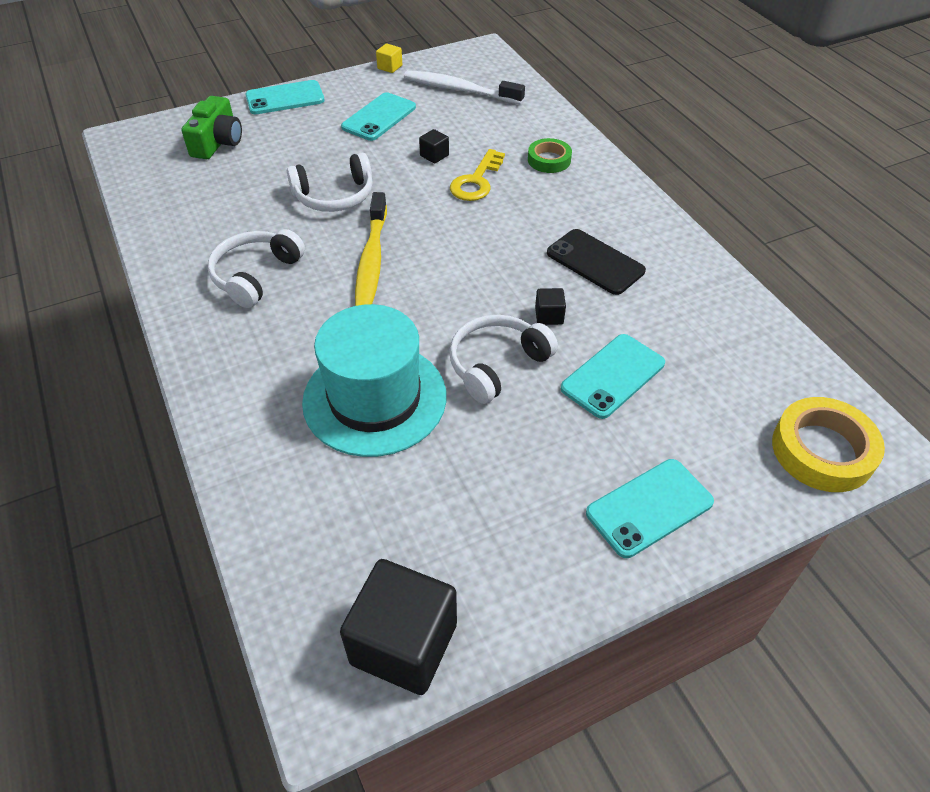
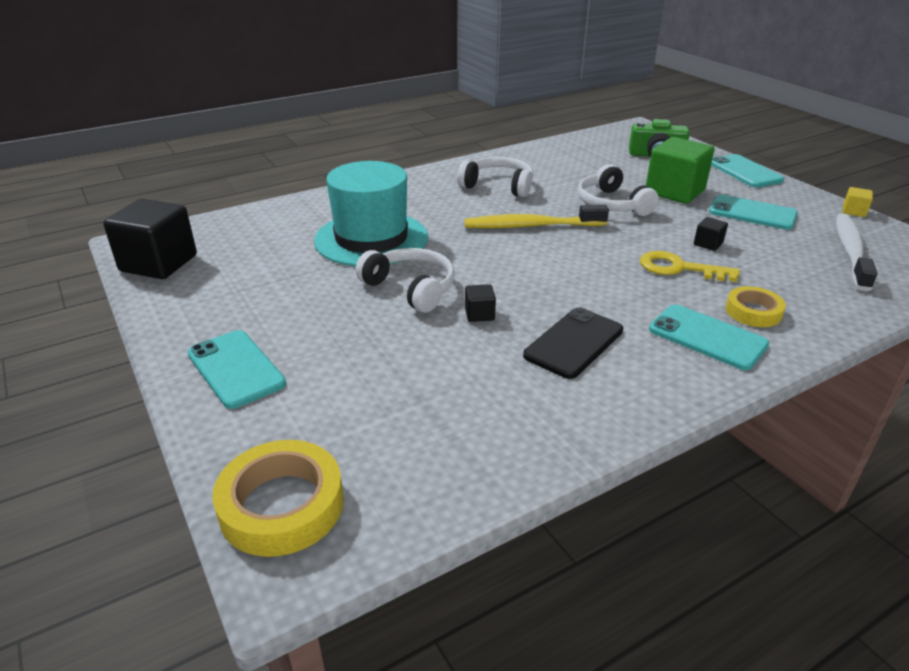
camera: 85 degrees right, 15 degrees down
(318, 150) = (674, 192): none -> green cube
(549, 160) = (753, 312): green tape -> yellow tape
(613, 376) = (399, 352): turquoise phone -> turquoise phone (707, 337)

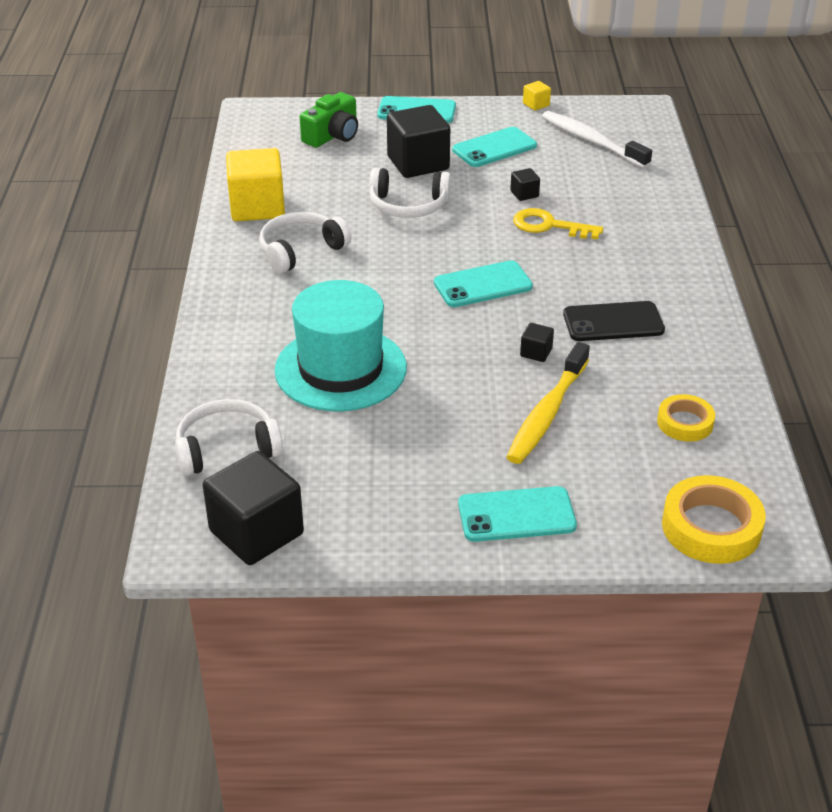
camera: 60 degrees left, 5 degrees up
(411, 288) = (461, 375): white headphones -> white headphones (227, 448)
(529, 159) = (257, 207): none -> yellow cube
(531, 226) = (407, 266): yellow toothbrush -> yellow toothbrush (547, 413)
(573, 343) = (613, 322): black phone -> black phone turned 75 degrees counterclockwise
(674, 192) = (418, 163): green cube -> black cube
(679, 268) = (549, 226): yellow key -> yellow key turned 60 degrees clockwise
(707, 337) = (651, 260): turquoise phone -> turquoise phone (483, 285)
(753, 312) = (635, 225): yellow tape -> yellow tape (685, 423)

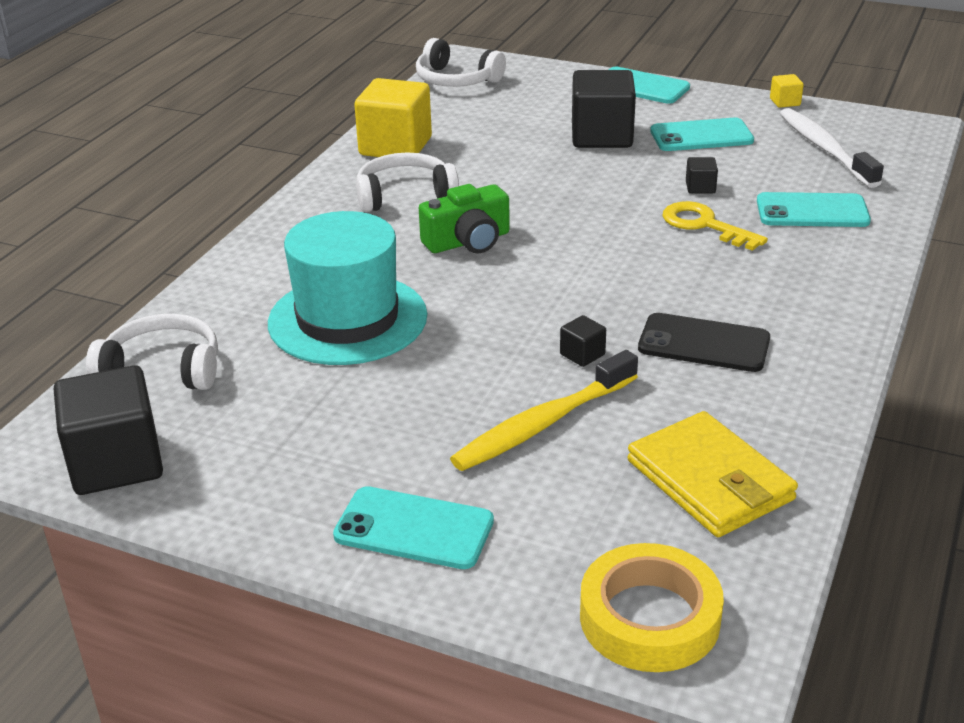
camera: 25 degrees right, 5 degrees down
(332, 135) = (530, 94): green camera -> green camera (468, 241)
(408, 205) = (557, 174): white headphones -> white headphones (456, 80)
(483, 285) = (576, 270): turquoise phone -> turquoise phone (812, 211)
(685, 423) = (710, 480): yellow tape -> yellow wallet

